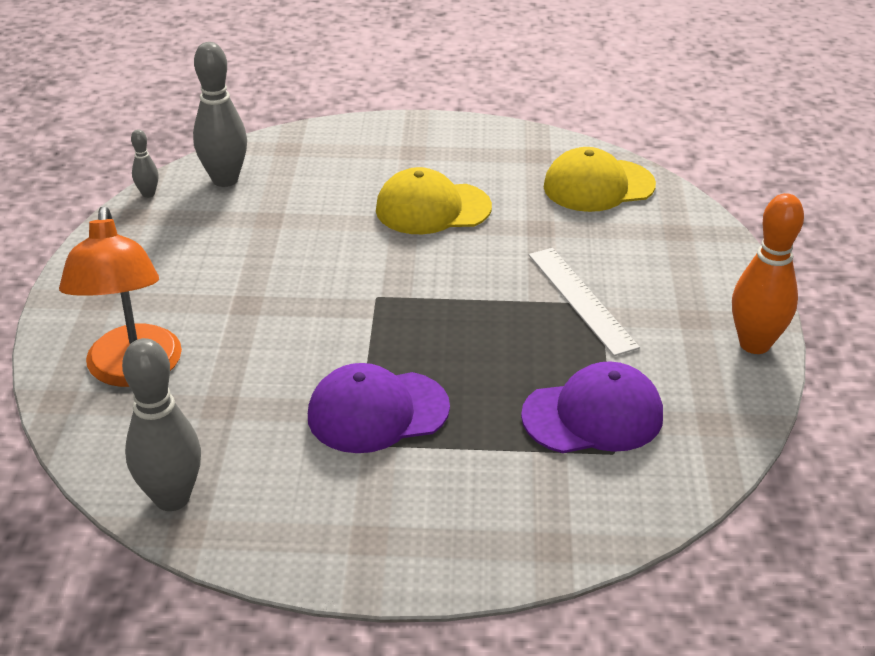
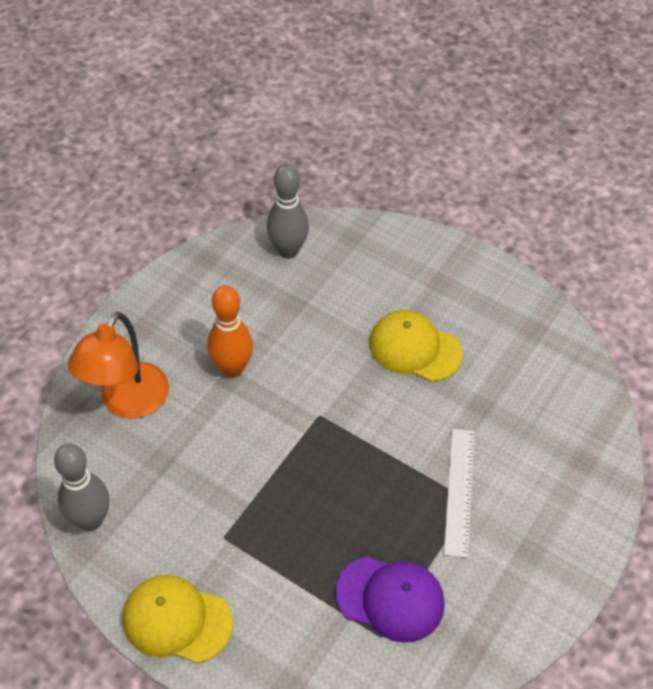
camera: 30 degrees right, 15 degrees up
(148, 194) = (229, 241): grey bowling pin -> none
(377, 412) = (253, 518): purple cap -> none
(598, 186) = (557, 384): yellow cap -> yellow cap (177, 620)
(754, 344) = (555, 598): orange bowling pin -> orange bowling pin (232, 368)

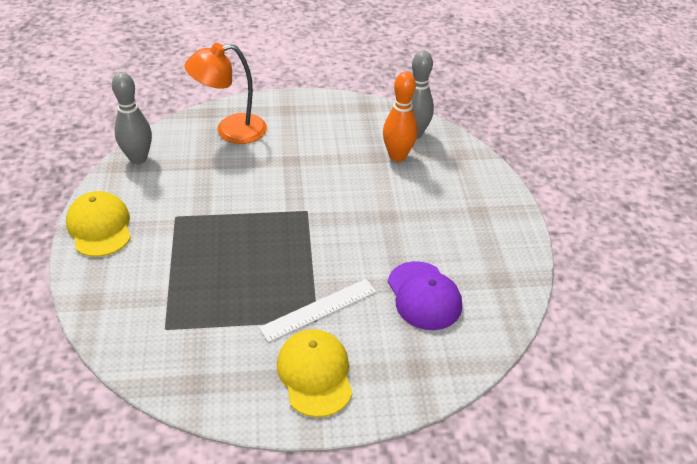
camera: 50 degrees right, 10 degrees down
(232, 368) = (299, 157): orange bowling pin -> orange bowling pin (397, 156)
(390, 598) = (199, 317): purple cap -> purple cap (424, 296)
(415, 348) = (409, 227): yellow cap -> yellow cap (315, 374)

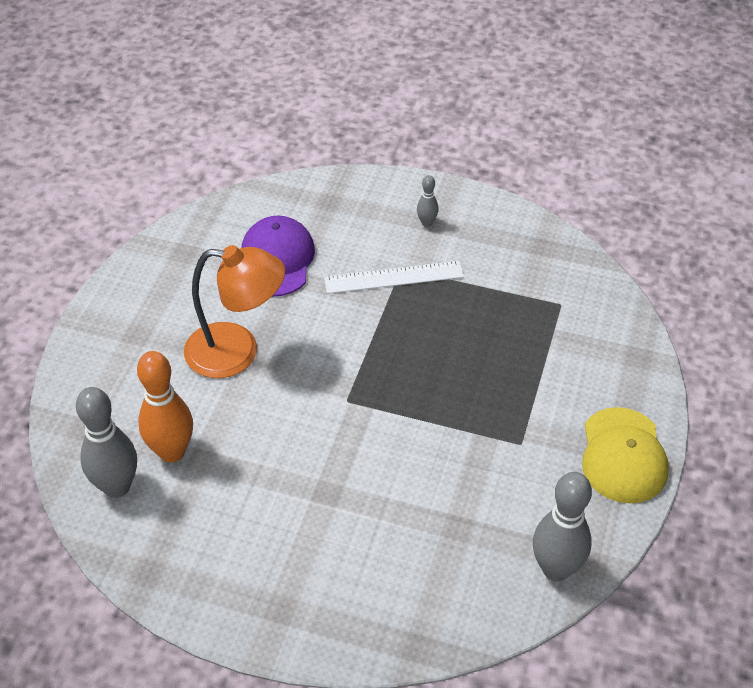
camera: 155 degrees left, 5 degrees up
(230, 131) = (394, 586): orange lamp -> orange lamp (237, 352)
(315, 374) = (426, 223): yellow cap -> grey bowling pin

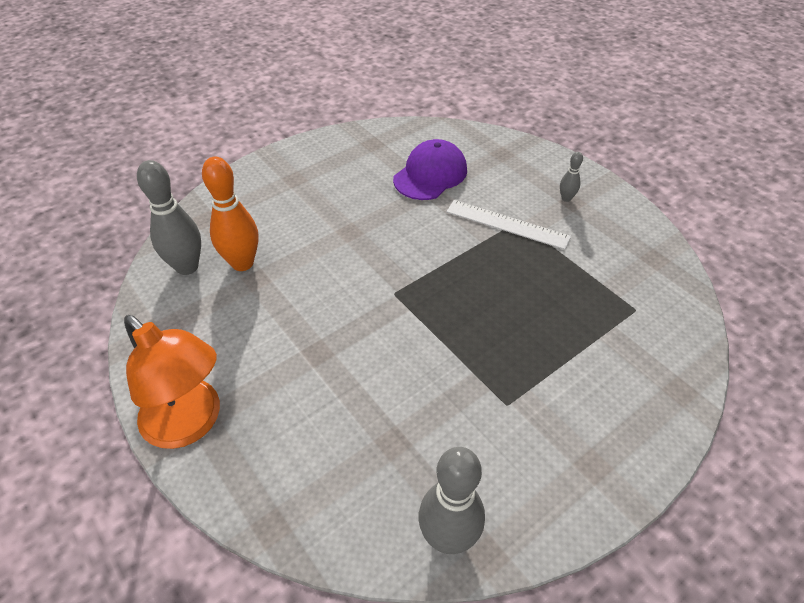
camera: 35 degrees right, 0 degrees up
(237, 352) = (347, 220): orange lamp -> orange lamp (190, 424)
(623, 455) = (597, 471): yellow cap -> none

